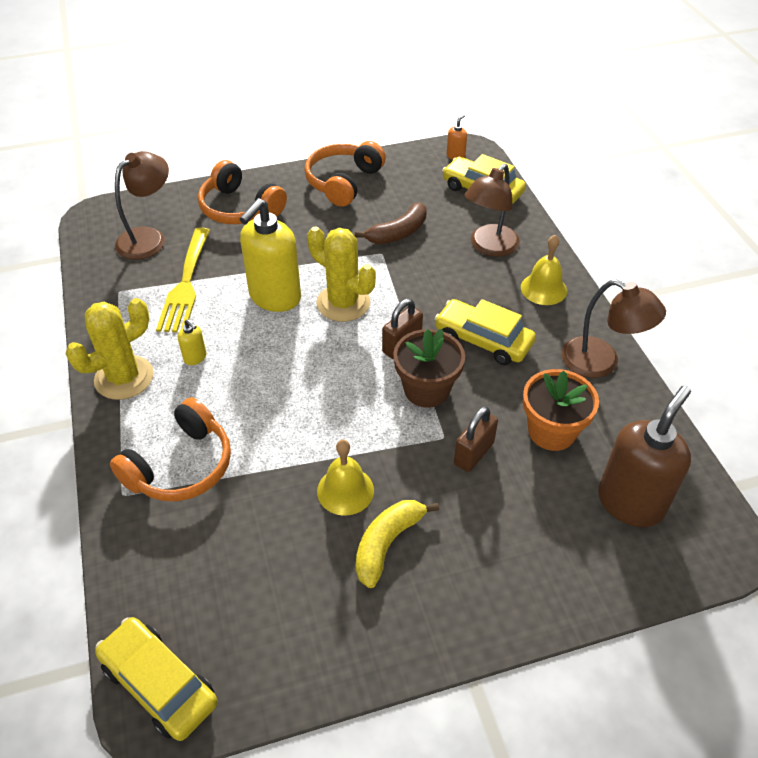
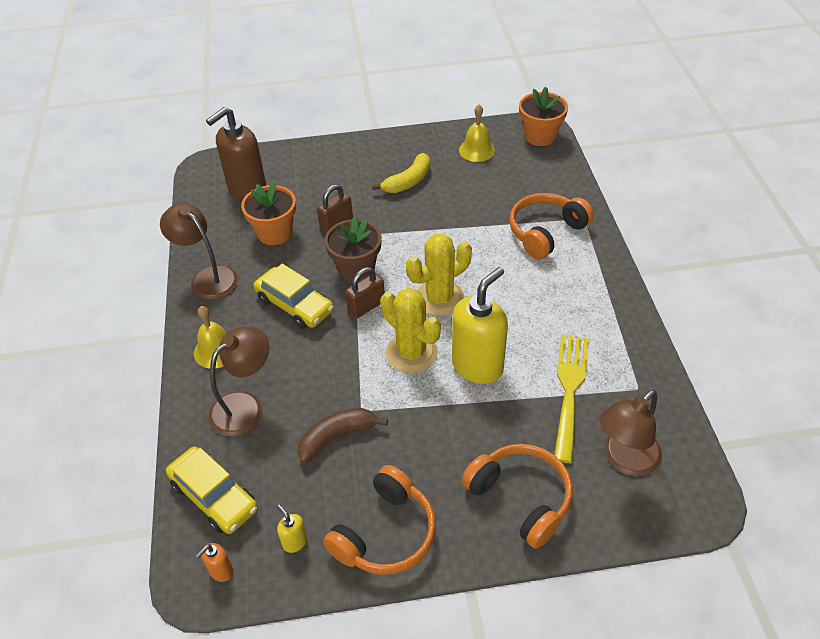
camera: 170 degrees left, 0 degrees up
(124, 378) = (606, 299): yellow cactus -> yellow cactus (439, 298)
(159, 684) = (540, 136): yellow car -> orange flower pot
(195, 357) = (547, 311): yellow soap dispenser -> yellow soap dispenser (295, 542)
(345, 490) = (430, 209): yellow bell -> yellow bell (477, 150)

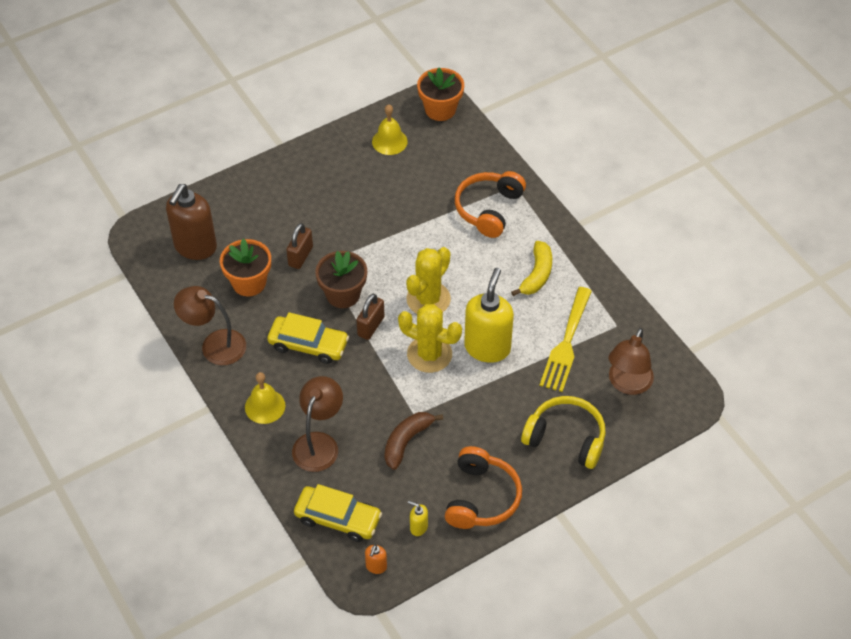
camera: 25 degrees left, 5 degrees up
(408, 181) = (343, 193): yellow banana -> yellow banana (537, 274)
(520, 498) = (566, 438): orange headphones -> yellow headphones
(569, 390) = (566, 344): yellow fork -> yellow fork turned 150 degrees counterclockwise

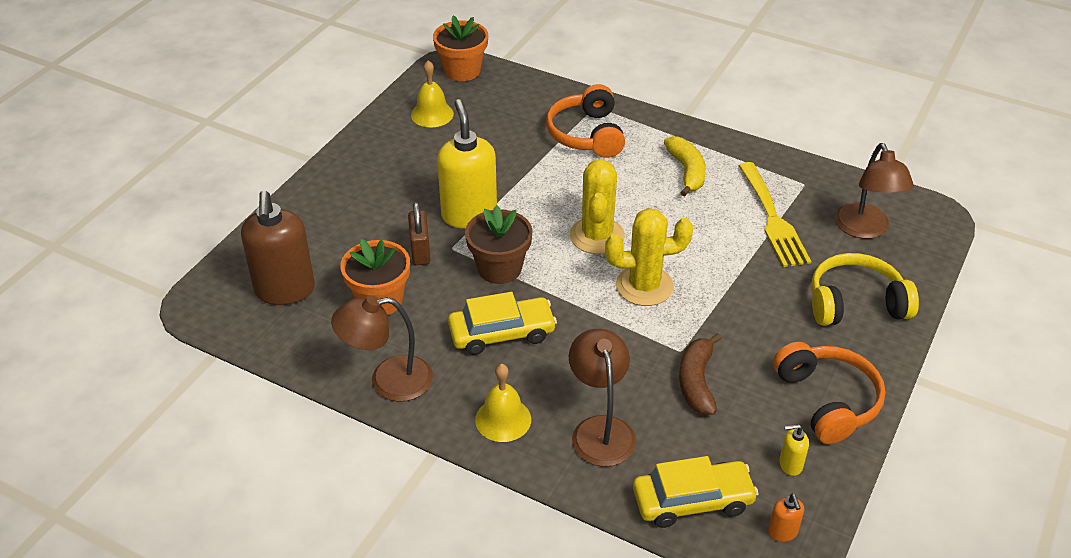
camera: 30 degrees left, 10 degrees down
(371, 326) = (557, 286): brown padlock -> none
(487, 347) = (698, 254): yellow soap dispenser -> yellow soap dispenser (469, 215)

